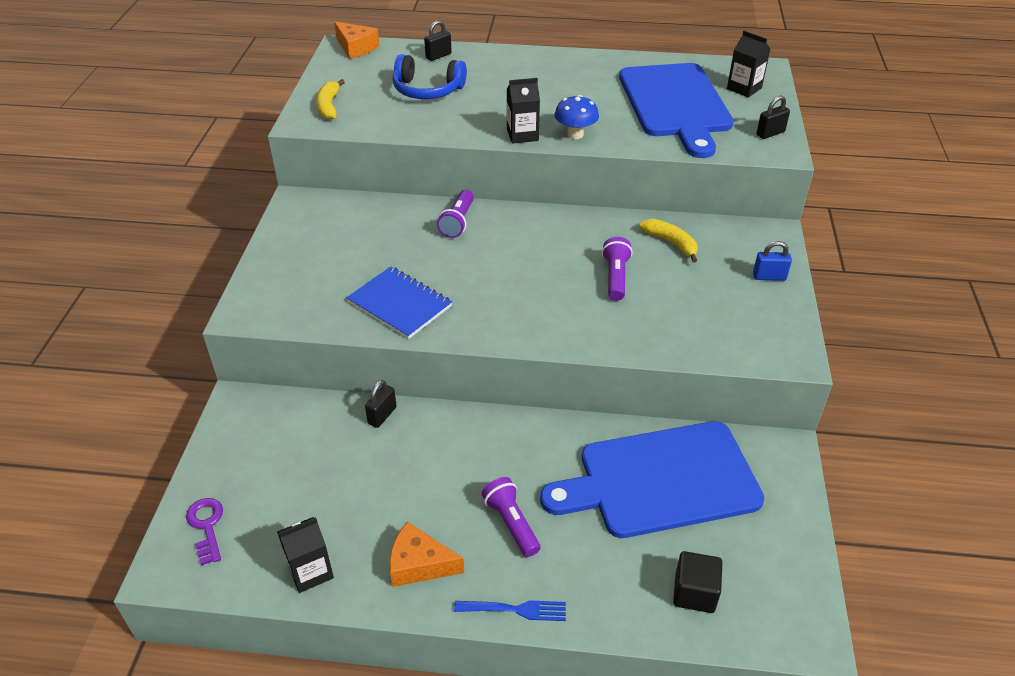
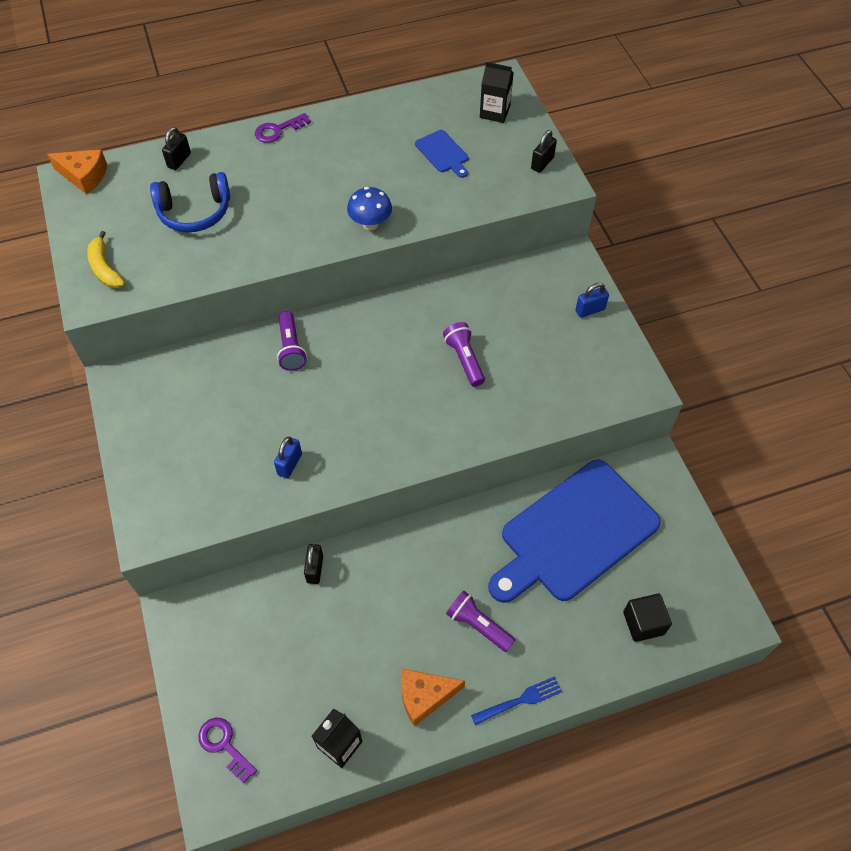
camera: 25 degrees left, 15 degrees up
(399, 304) = (289, 464): blue notebook -> blue padlock
(522, 135) = (321, 241): black carton -> none
(535, 56) = (278, 130): none -> purple key
(671, 243) = (493, 302): yellow banana -> none
(675, 104) = (443, 153): blue cutting board -> blue cutting board, size x0.40

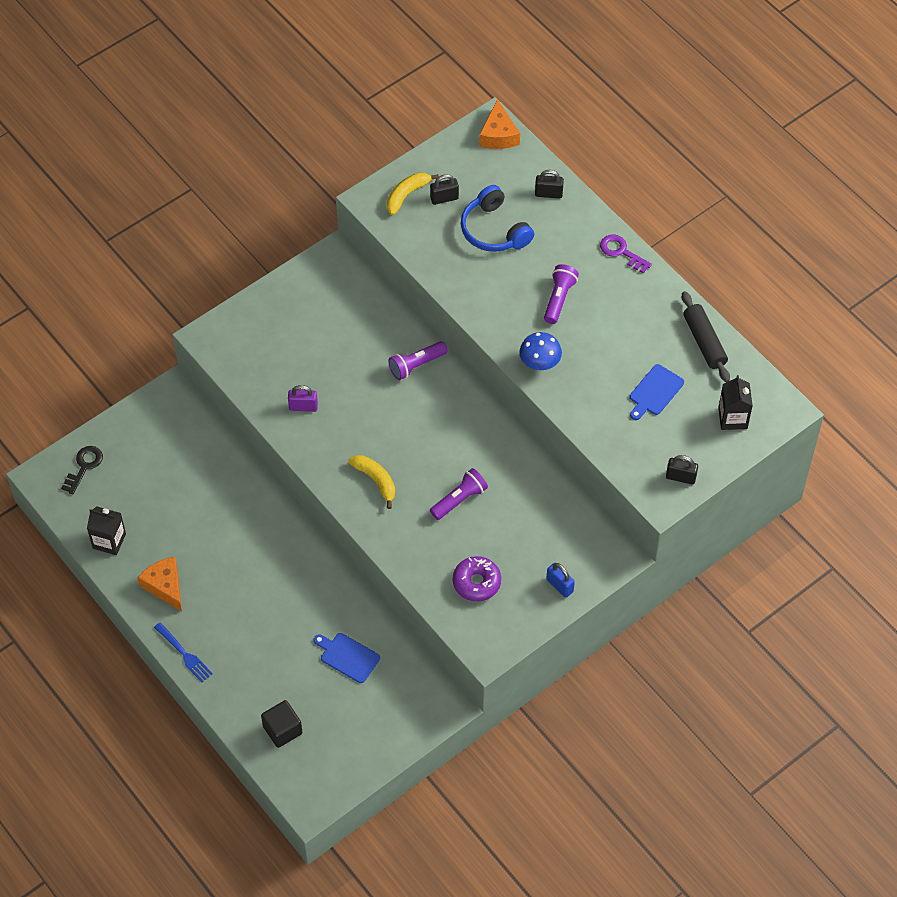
camera: 70 degrees right, 0 degrees up
(224, 745) = (84, 466): purple key -> black key
(289, 464) = (303, 407): blue padlock -> purple padlock
(315, 569) = (243, 473): black padlock -> black padlock (444, 198)
(406, 106) = (704, 342): none -> black rolling pin
(412, 424) = (376, 480): none -> yellow banana
(478, 625) = (237, 606): purple flashlight -> purple flashlight (559, 299)
(564, 374) = (476, 582): none -> purple donut
(574, 533) = (348, 657): blue cutting board -> blue cutting board, size x0.40

